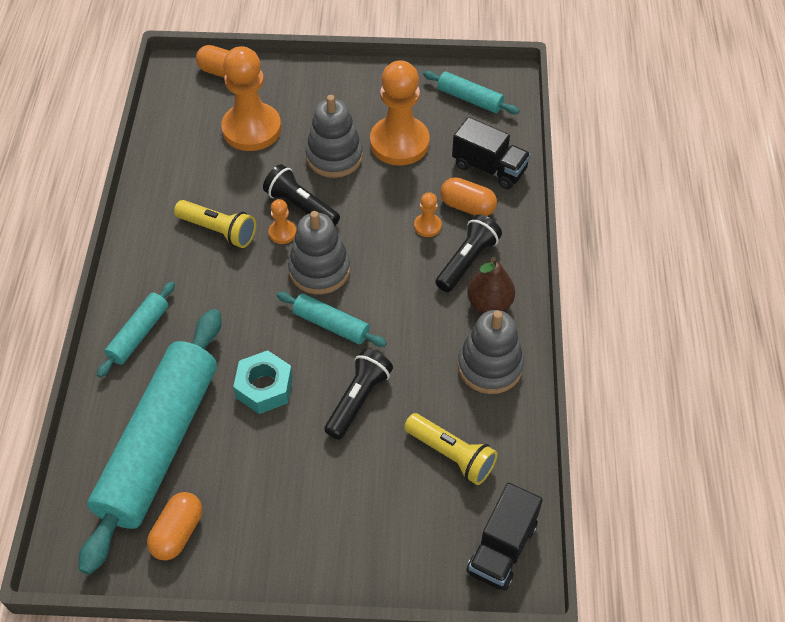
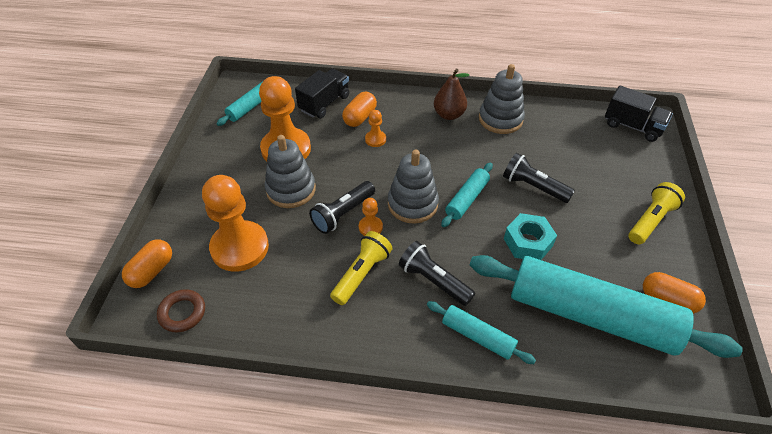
camera: 85 degrees left, 5 degrees down
(176, 103) = (182, 313): none -> brown ring
(451, 455) = (571, 142): yellow flashlight -> yellow flashlight (650, 220)
(467, 261) = (410, 122): black flashlight -> black flashlight (433, 280)

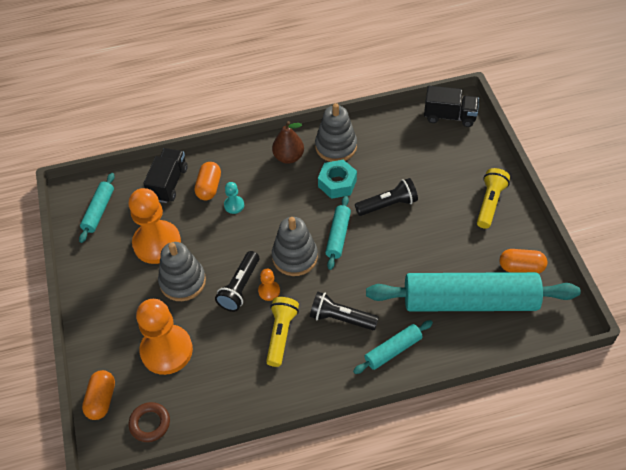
camera: 20 degrees left, 5 degrees up
(375, 139) = (234, 205): orange pawn -> turquoise pawn
(478, 336) = (393, 350): turquoise rolling pin -> turquoise rolling pin turned 45 degrees counterclockwise
(528, 242) = (402, 257): turquoise nut -> turquoise nut (337, 183)
(533, 187) = (388, 204): black flashlight -> black flashlight turned 150 degrees clockwise

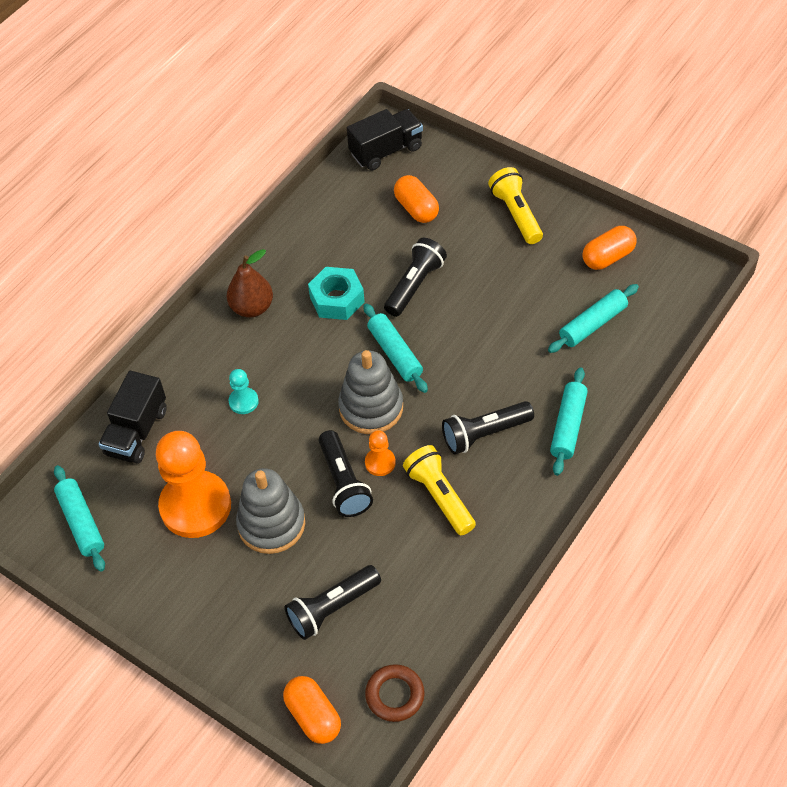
camera: 40 degrees left, 0 degrees up
(166, 350) = (332, 608): orange pawn -> black flashlight
(168, 183) = (137, 432): black truck -> black truck turned 135 degrees counterclockwise
(209, 187) = (192, 402): orange capsule -> orange capsule (416, 208)
(336, 146) = (294, 261): grey stacking toy -> none
(469, 301) = (593, 324): turquoise rolling pin -> turquoise rolling pin, size x0.45

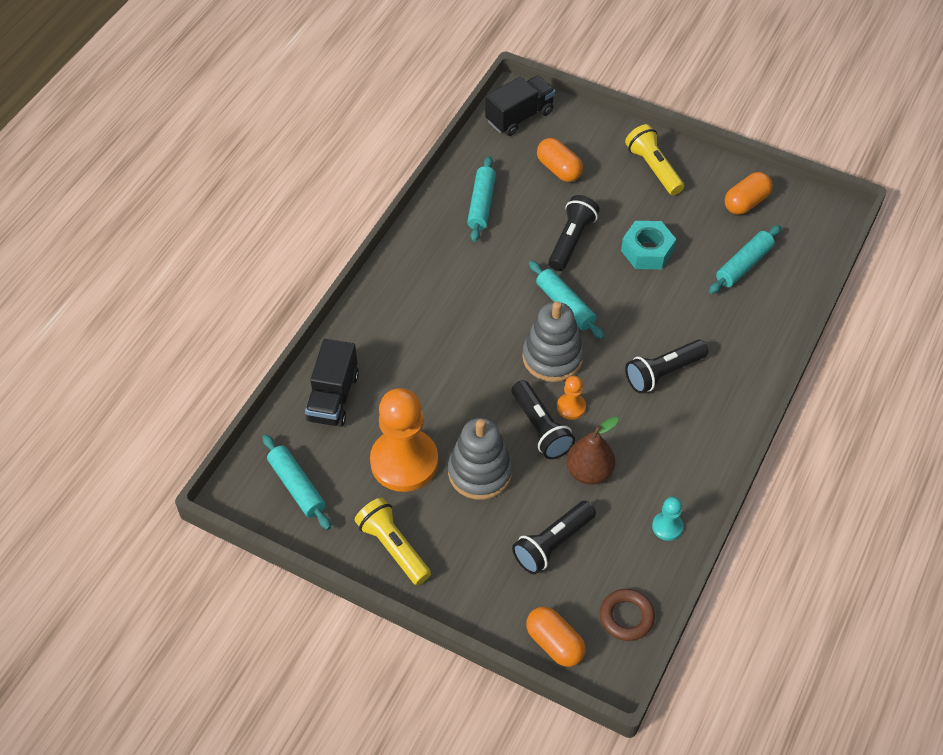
camera: 10 degrees left, 0 degrees up
(243, 401) = (430, 361): turquoise pawn -> turquoise pawn (667, 527)
(252, 307) = (420, 272): brown pear -> brown pear (589, 471)
(337, 299) = (500, 259): turquoise nut -> turquoise nut (647, 251)
(439, 496) = (632, 433): yellow flashlight -> yellow flashlight (393, 547)
(568, 426) = (739, 360): turquoise rolling pin -> turquoise rolling pin (481, 204)

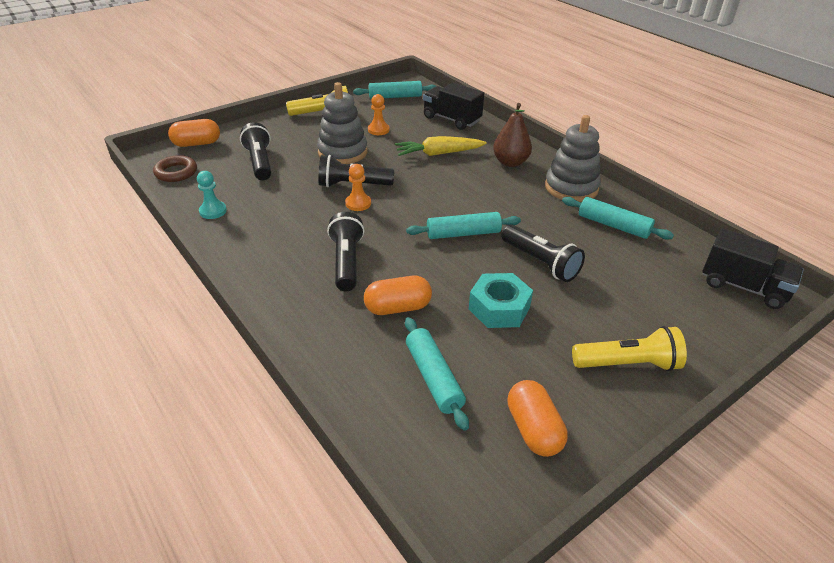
camera: 115 degrees right, 15 degrees down
(404, 462) = (378, 130): orange pawn -> orange pawn, size x0.44
(427, 379) = (438, 153): none -> yellow carrot
(519, 116) = (743, 287): black truck -> black truck turned 45 degrees counterclockwise
(552, 357) = (413, 210): grey stacking toy -> grey stacking toy (571, 188)
(559, 169) = (648, 288): orange capsule -> orange capsule (398, 308)
(589, 471) = (295, 193): brown pear -> brown pear (510, 162)

